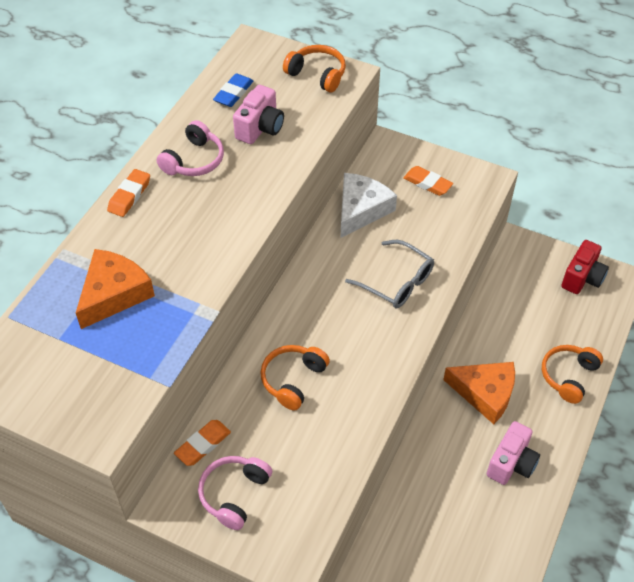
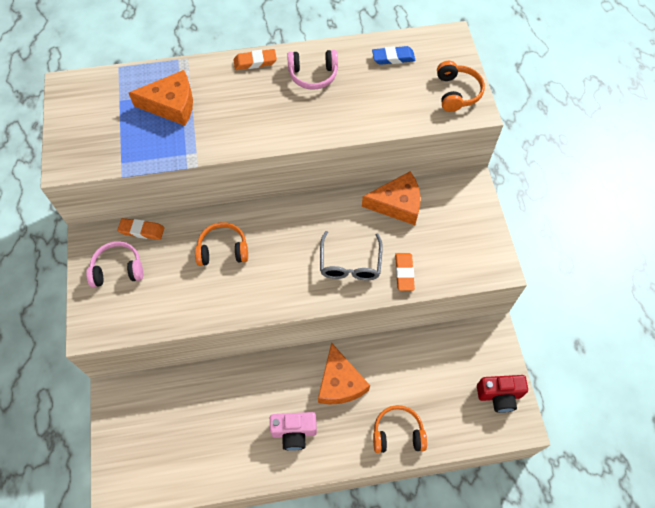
camera: 55 degrees right, 10 degrees up
(260, 128) = (374, 92): pink camera -> none
(361, 210) = (397, 204): white cheese -> orange cheese
(427, 183) = (458, 231): orange eraser -> orange eraser (404, 273)

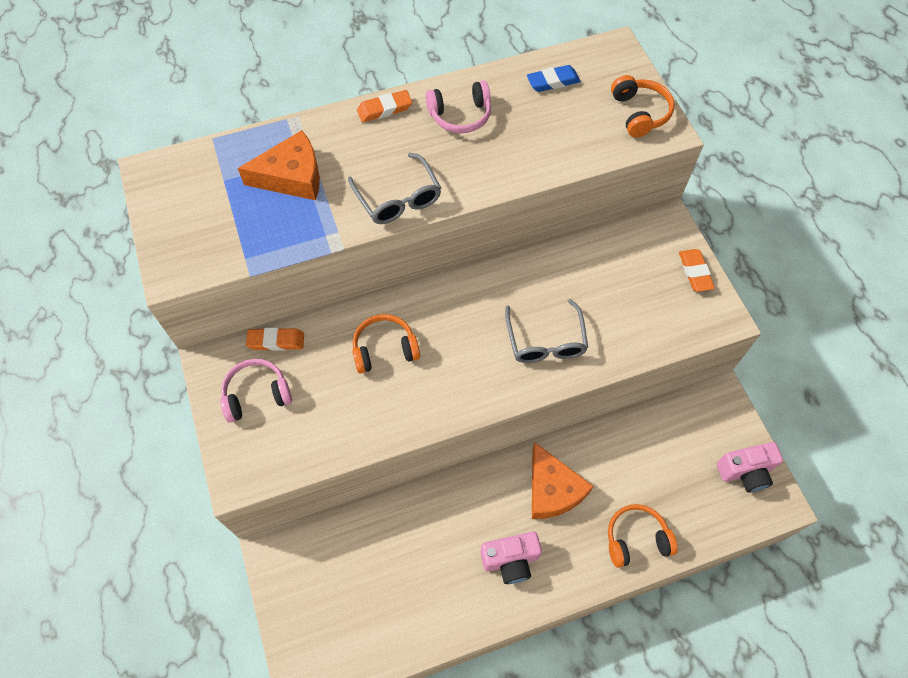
camera: 10 degrees left, 0 degrees up
(248, 133) = (398, 198): none -> grey glasses
(397, 204) = (585, 259): orange cheese -> none
(404, 273) = (613, 342): orange eraser -> orange eraser (695, 272)
(499, 395) = (745, 472): red camera -> pink camera

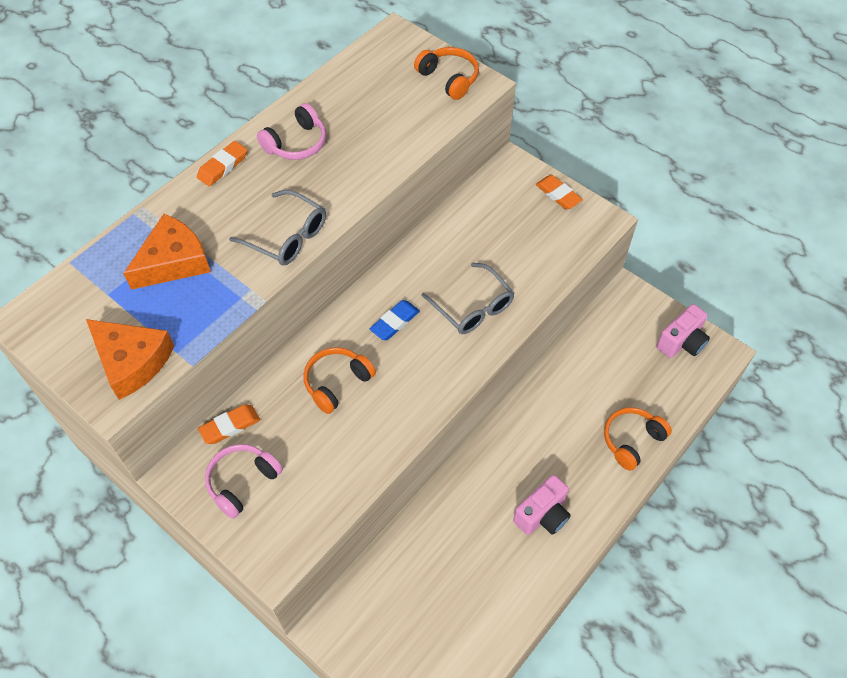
camera: 30 degrees left, 5 degrees down
(552, 489) = (540, 437): orange cheese -> orange cheese (132, 361)
(553, 81) = (359, 82): blue eraser -> blue eraser (395, 322)

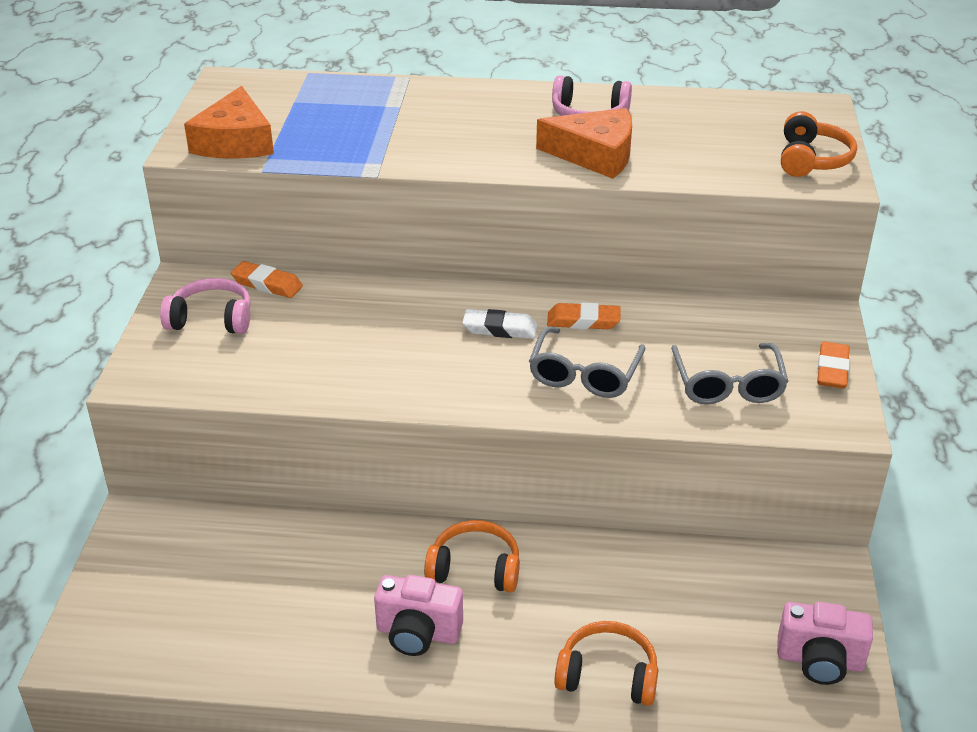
camera: 55 degrees right, 20 degrees down
(173, 261) = (366, 115): orange cheese -> orange cheese (595, 155)
(223, 166) = (506, 92): orange eraser -> orange eraser (583, 321)
(287, 236) = (467, 156): grey glasses -> grey glasses (727, 384)
(337, 383) = (383, 325): orange headphones -> orange headphones (475, 568)
(395, 322) = (500, 329): blue eraser -> white eraser

